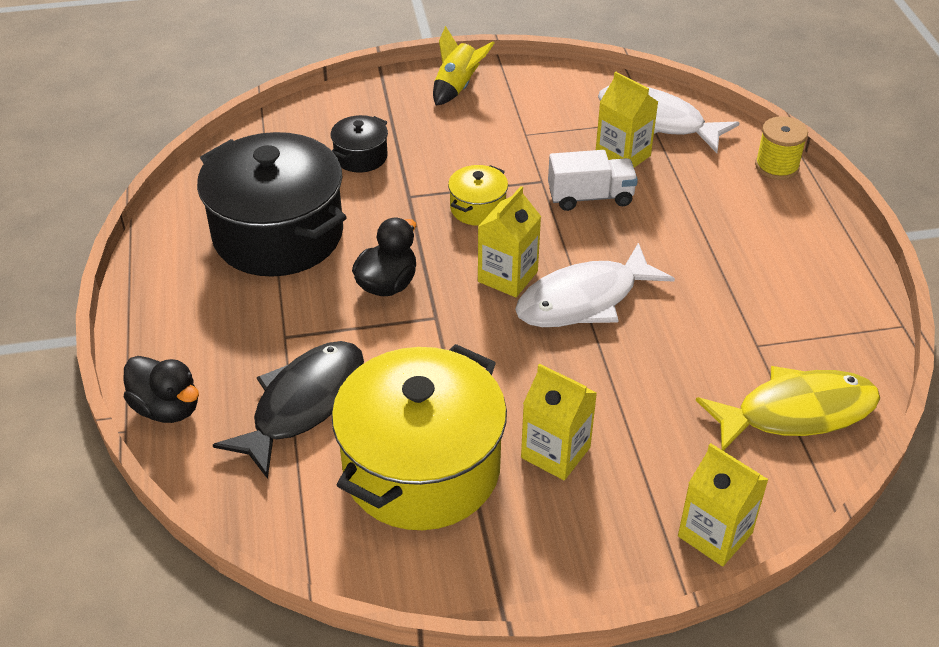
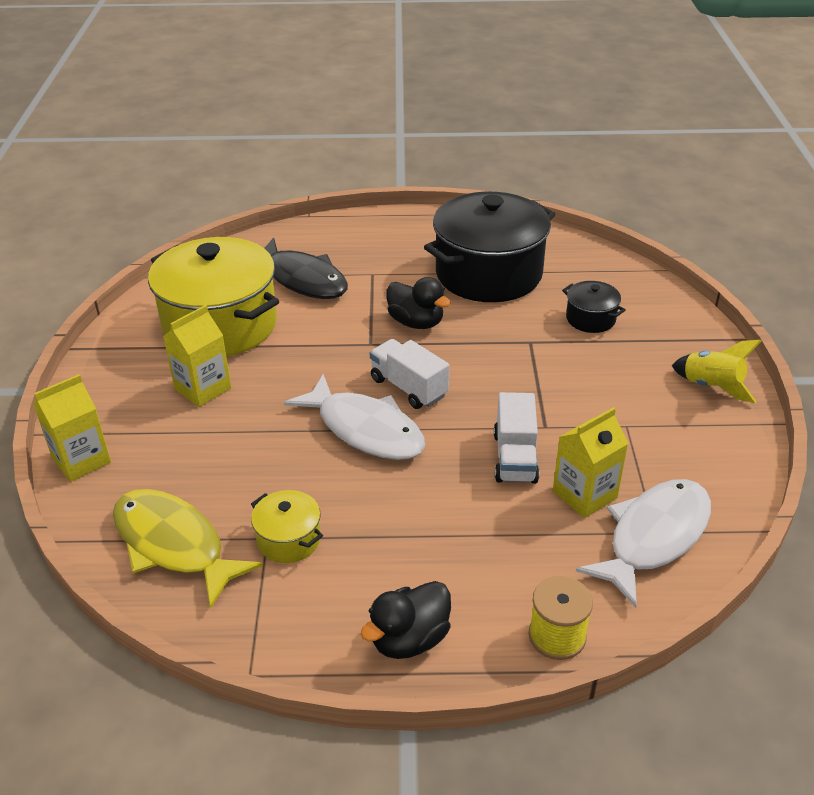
camera: 100 degrees right, 5 degrees down
(167, 408) = (321, 229): black duck -> black duck (409, 639)
(478, 208) = (507, 380): yellow pot -> yellow pot (289, 539)
(507, 276) = (408, 387): yellow carton -> white truck
(584, 300) = (365, 429): white fish -> white fish turned 150 degrees clockwise
(796, 412) = (174, 545): yellow fish -> yellow fish turned 135 degrees clockwise

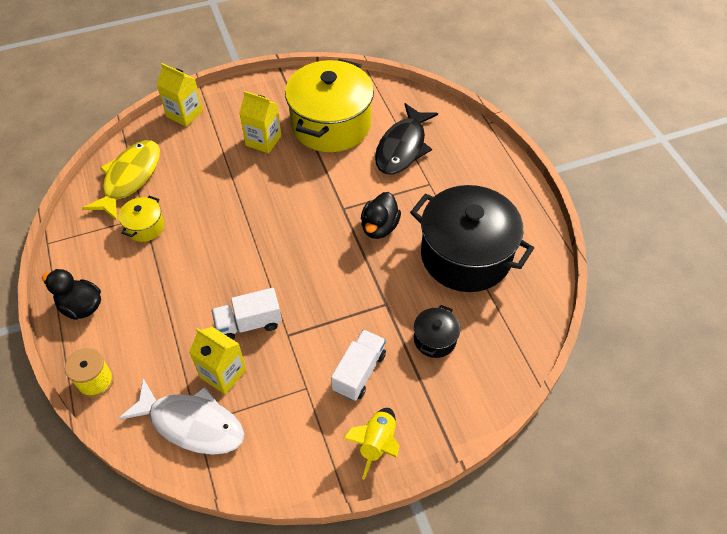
camera: 70 degrees right, 15 degrees up
(365, 429) = (251, 233): white fish -> none
(408, 387) = (302, 244): white truck -> white truck (359, 372)

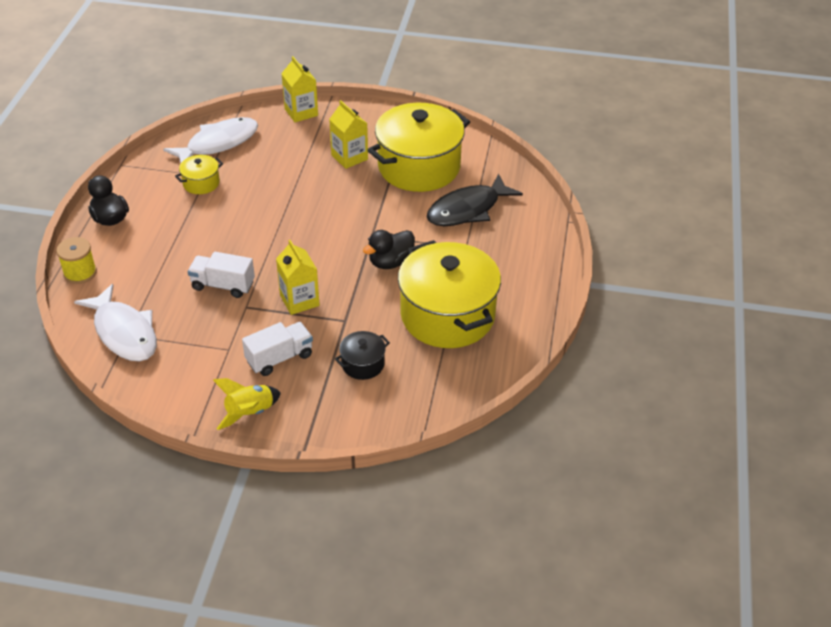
camera: 30 degrees right, 10 degrees down
(130, 178) = (218, 143): yellow fish -> white fish
(223, 373) = (174, 310): yellow carton -> yellow carton (299, 300)
(466, 255) = (447, 315): black pot -> yellow pot

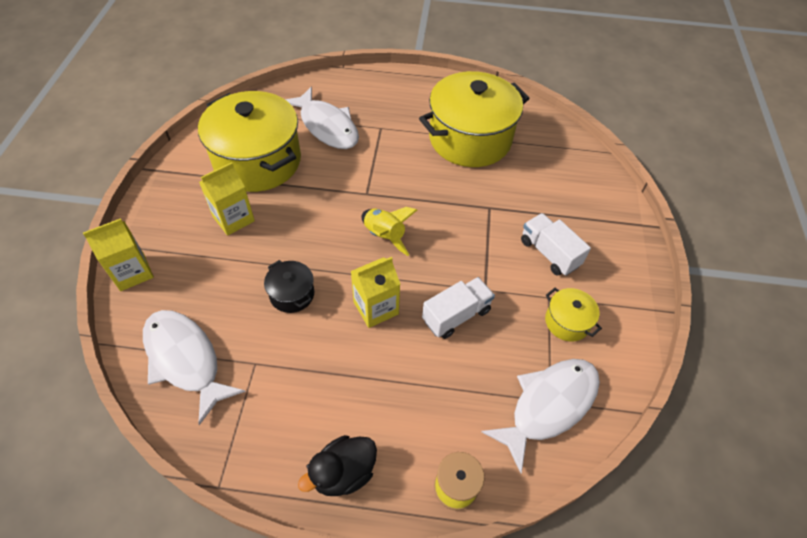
camera: 95 degrees left, 10 degrees up
(201, 183) = (271, 367): yellow pot -> yellow pot (567, 322)
(223, 285) = (456, 315): white truck -> white truck turned 135 degrees counterclockwise
(250, 413) = (622, 269): yellow rocket -> yellow rocket (384, 236)
(299, 300) = (468, 244): yellow carton -> yellow carton (376, 308)
(363, 364) = (540, 192): black pot -> black pot (292, 294)
(390, 262) = (405, 178): black duck -> none
(467, 210) = (327, 126): black fish -> white fish

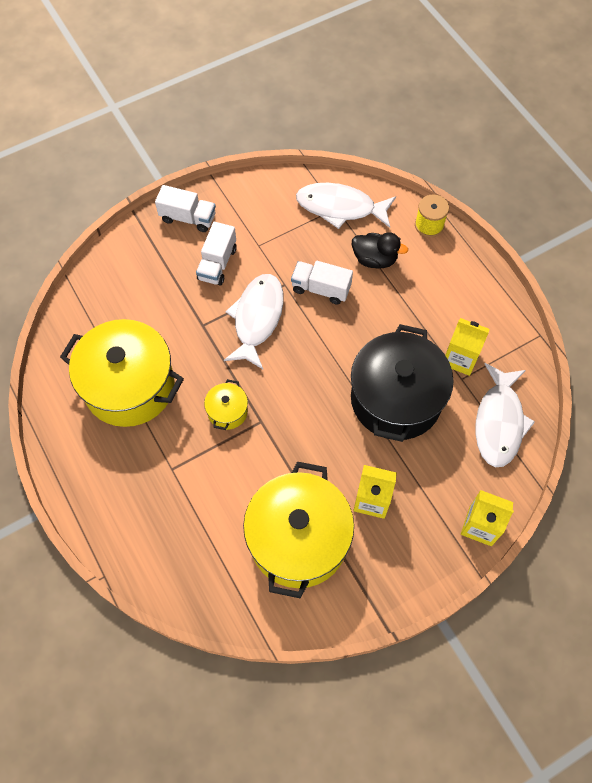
camera: 125 degrees left, 10 degrees up
(292, 294) = (396, 399): black pot -> black pot, size x2.29
(327, 126) = (207, 517): white fish -> white fish (257, 318)
(343, 473) = (473, 281): black duck -> black duck (375, 259)
(376, 308) = (358, 339): yellow carton -> yellow carton (460, 358)
(384, 236) = (292, 377): yellow rocket -> none
(567, 322) = (270, 226): yellow pot -> yellow pot (227, 411)
(622, 261) = (188, 218): none -> white truck

